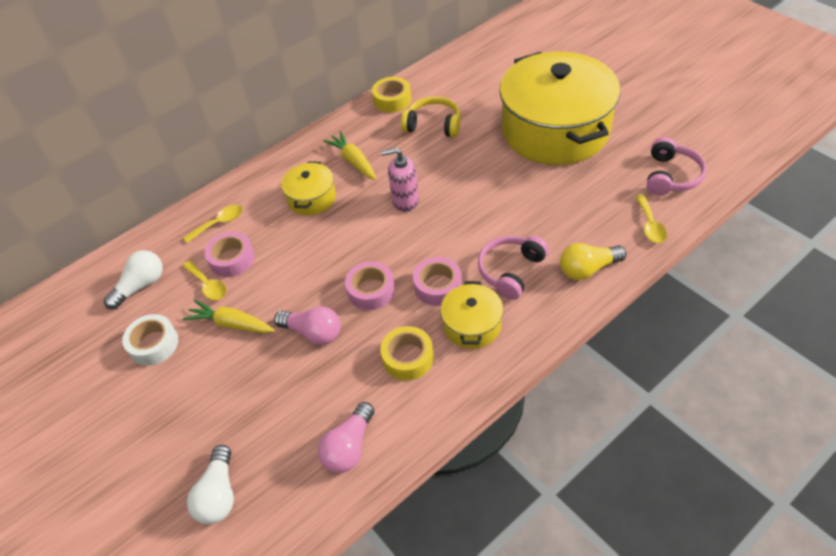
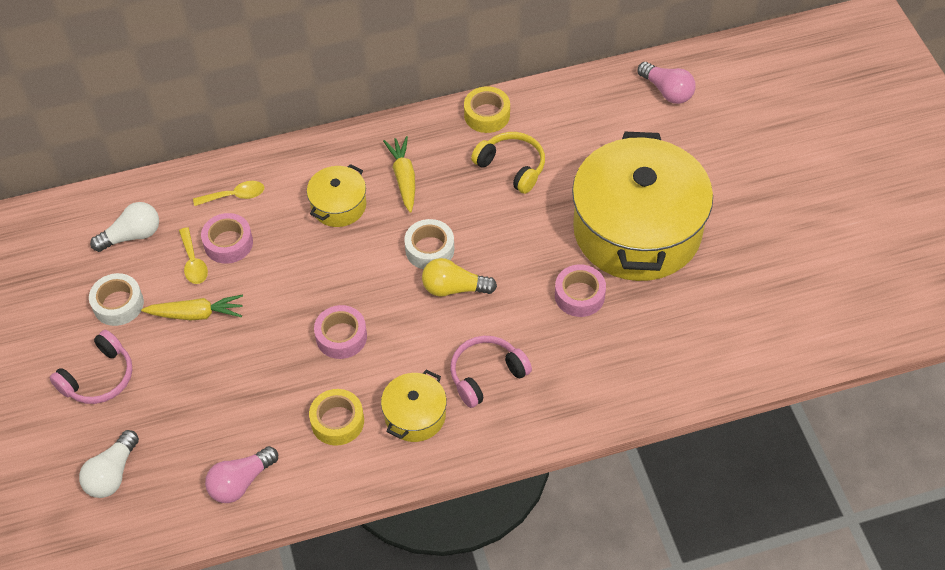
camera: 20 degrees right, 5 degrees up
(231, 324) = (196, 314): yellow carrot -> yellow carrot turned 135 degrees clockwise
(313, 333) = (265, 357): pink light bulb -> pink light bulb (667, 91)
(405, 201) = (429, 249): pink soap dispenser -> white tape
(438, 286) = (407, 360): pink tape -> pink tape (579, 295)
(588, 269) = (562, 407): yellow light bulb -> yellow light bulb (454, 288)
(650, 225) = (658, 386): yellow spoon -> none
(671, 176) = (721, 340): pink headphones -> pink headphones (99, 378)

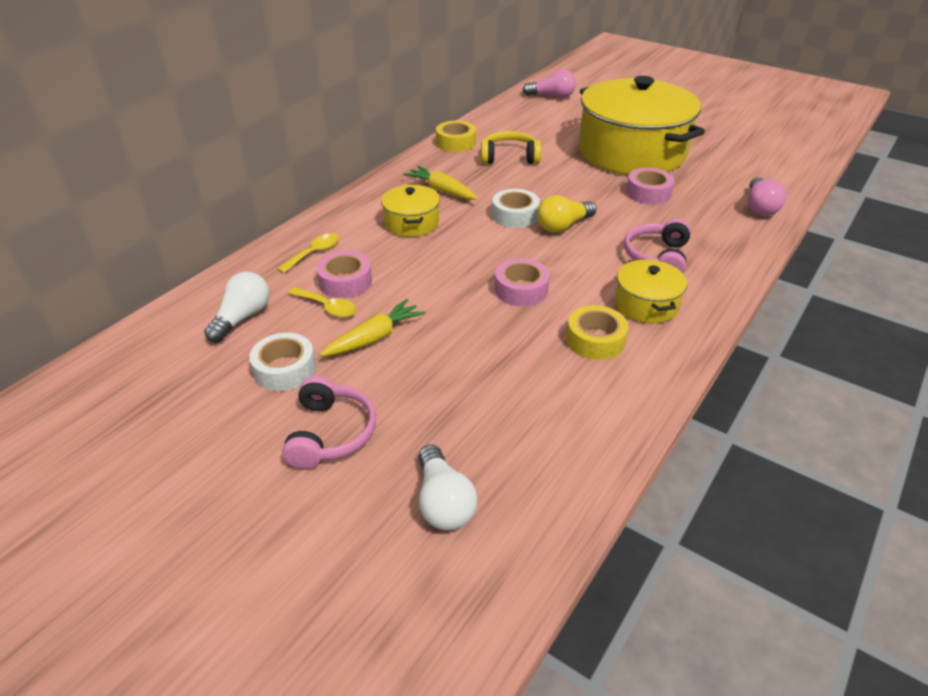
camera: 40 degrees left, 15 degrees down
(241, 482) = (577, 428): pink light bulb -> pink light bulb (759, 207)

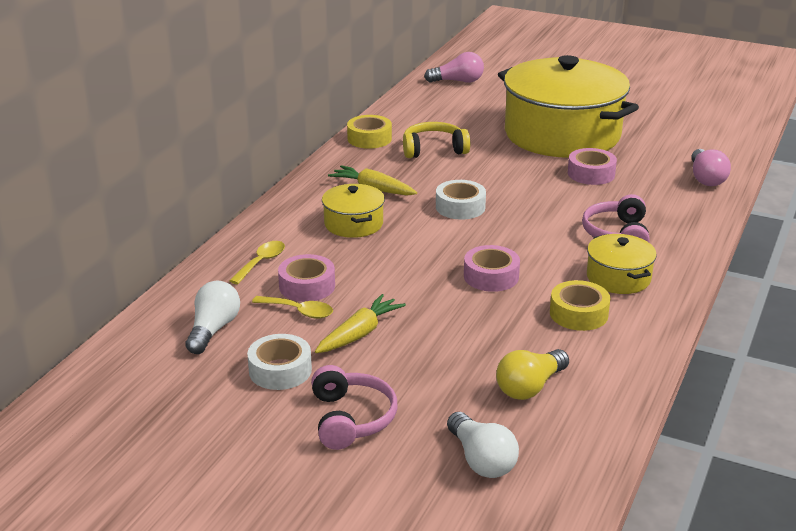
camera: 10 degrees left, 10 degrees down
(563, 226) = (513, 213): yellow light bulb -> yellow light bulb (530, 387)

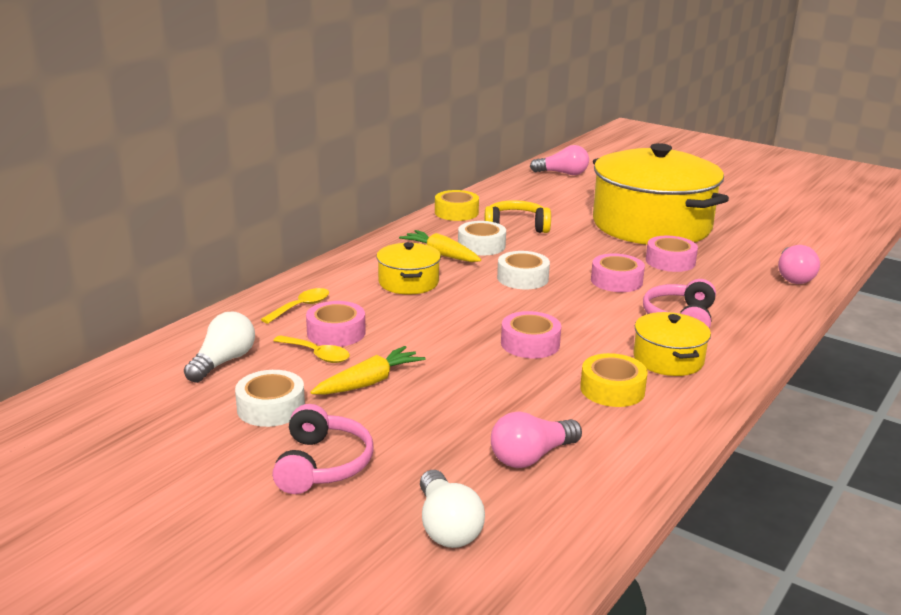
camera: 10 degrees right, 5 degrees down
(408, 175) = (481, 246): none -> white tape
(530, 387) = (531, 457): yellow light bulb -> pink light bulb
(548, 200) = (616, 281): none -> pink tape

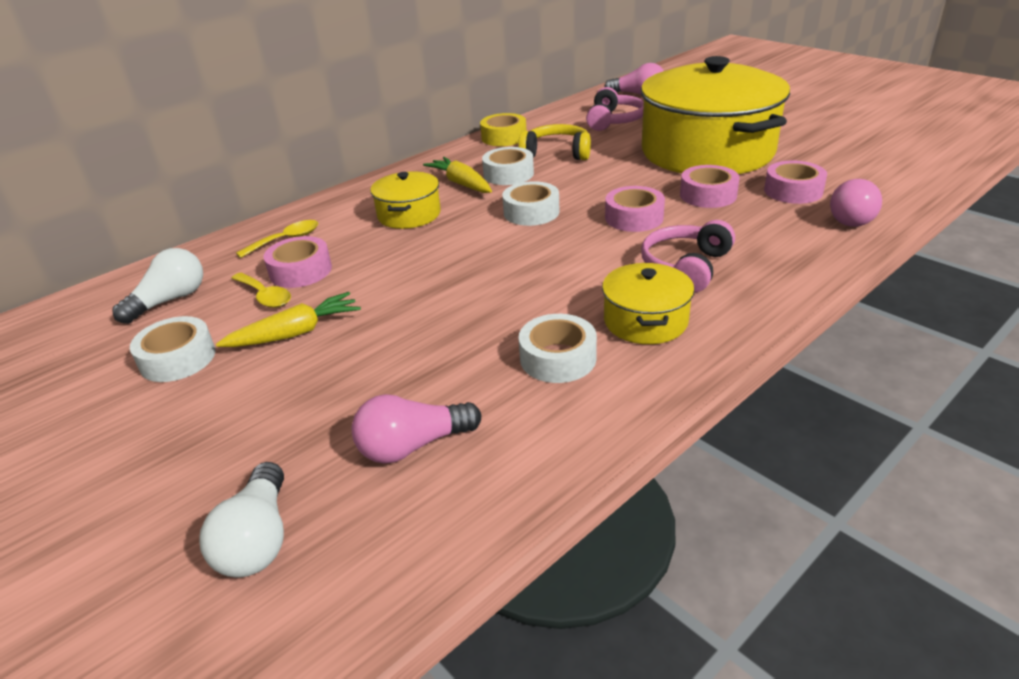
camera: 15 degrees right, 10 degrees up
(322, 464) = (180, 436): pink headphones -> pink headphones (614, 120)
(530, 344) = (495, 293): pink tape -> pink tape (793, 191)
(612, 389) = (558, 358): yellow tape -> white tape

